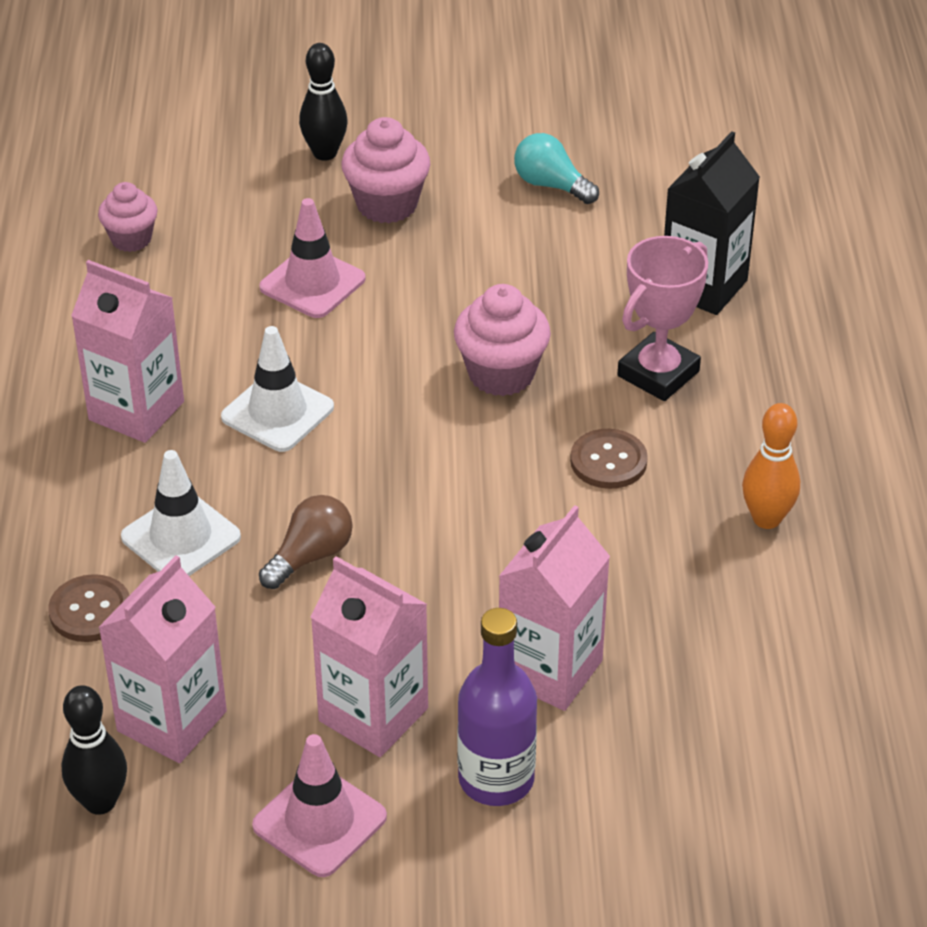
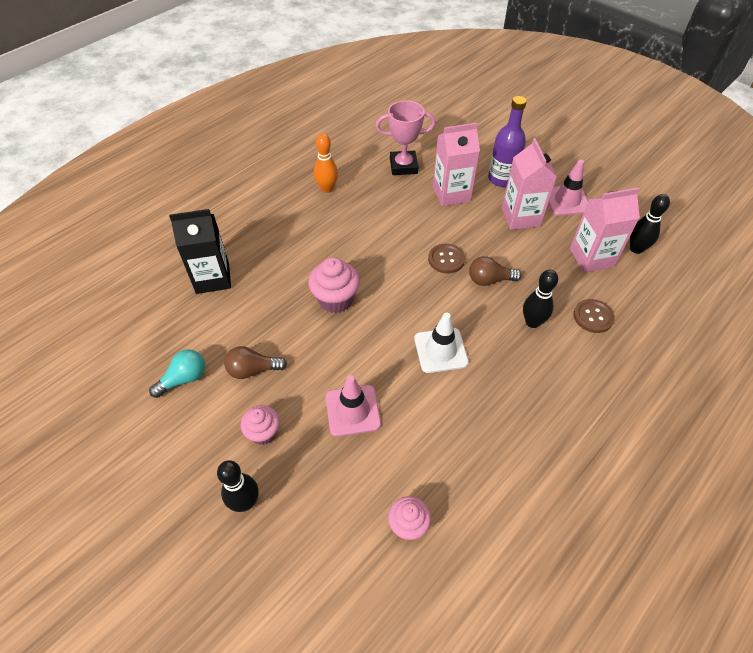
camera: 135 degrees left, 10 degrees up
(136, 411) = (501, 399): pink carton -> none
(181, 537) = (532, 322): white traffic cone -> black bowling pin
(387, 204) = (263, 433): pink cupcake -> pink cupcake, size x0.66
(487, 241) = (253, 370): none -> brown light bulb
(551, 185) = (184, 379): turquoise light bulb -> turquoise light bulb turned 120 degrees counterclockwise
(608, 461) = (346, 239): brown button -> brown button (446, 259)
(658, 374) = (283, 257): pink trophy -> pink trophy (403, 166)

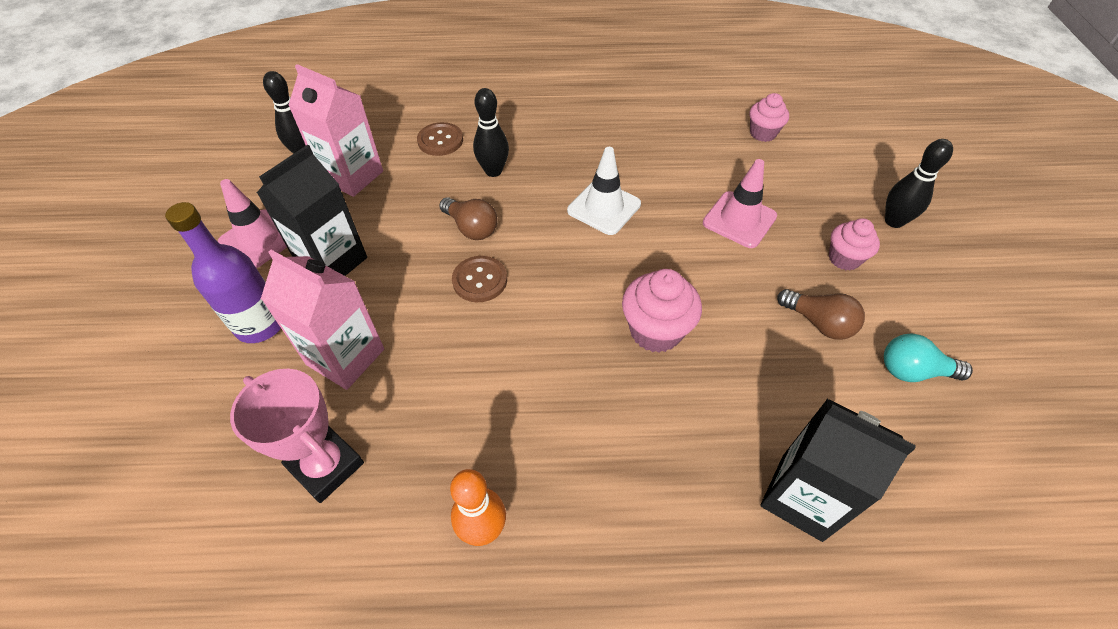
camera: 135 degrees left, 0 degrees up
(520, 217) = (332, 261): pink carton -> black carton

